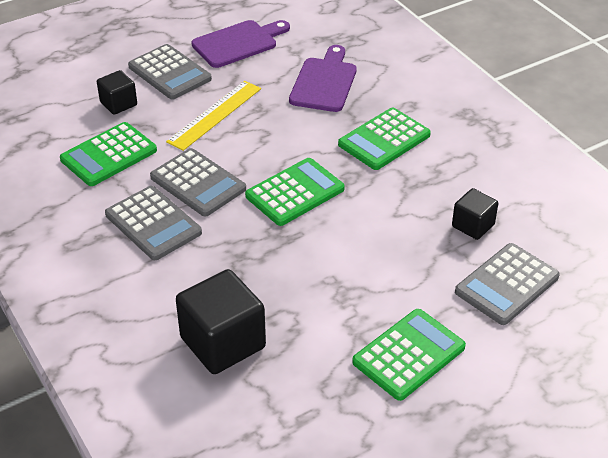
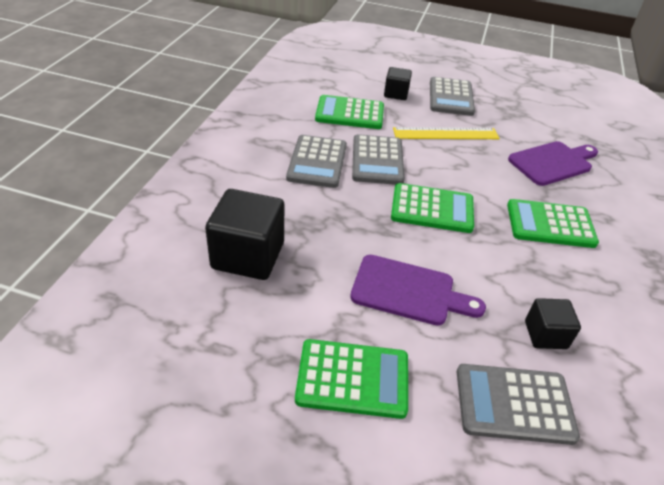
camera: 45 degrees right, 0 degrees up
(238, 43) = (520, 108): purple cutting board -> purple cutting board (408, 291)

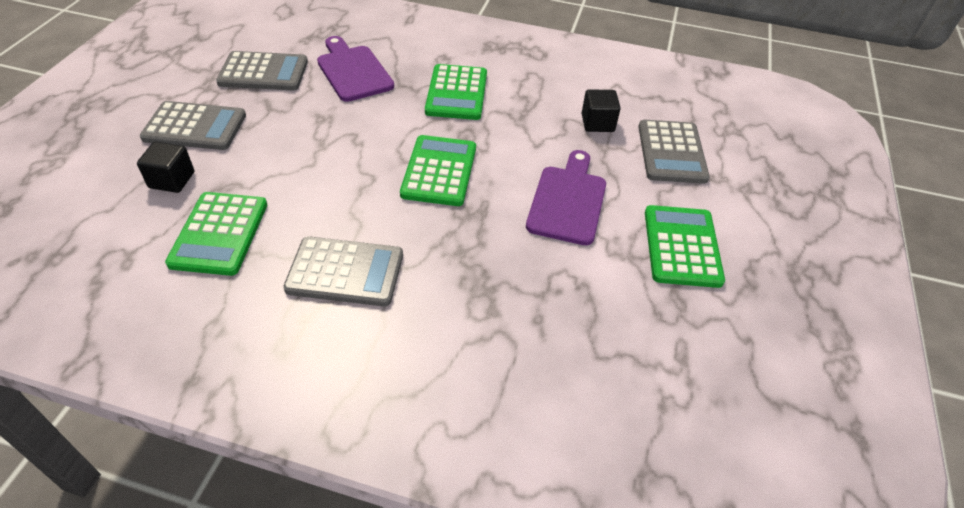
camera: 90 degrees left, 5 degrees up
(248, 256) = (541, 338): black cube -> none
(377, 160) = (344, 210): grey calculator -> grey calculator (263, 72)
(446, 134) = (286, 142): yellow ruler -> none

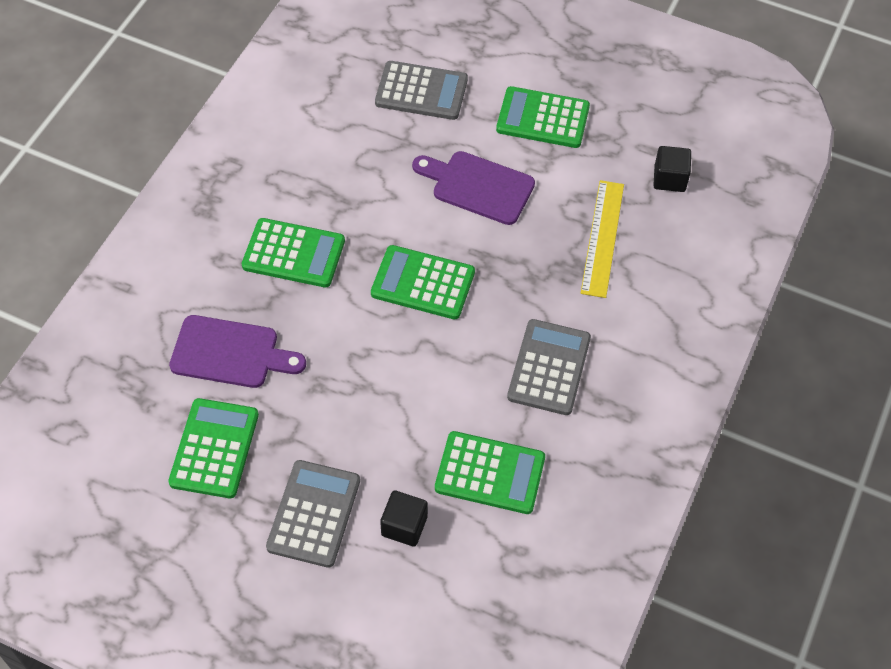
camera: 80 degrees left, 10 degrees up
(263, 72) = (214, 448): grey calculator -> green calculator
(353, 71) = (230, 353): purple cutting board -> purple cutting board turned 150 degrees counterclockwise
(529, 311) = (602, 238): none -> yellow ruler
(597, 123) = (367, 139): black cube -> black cube (669, 179)

